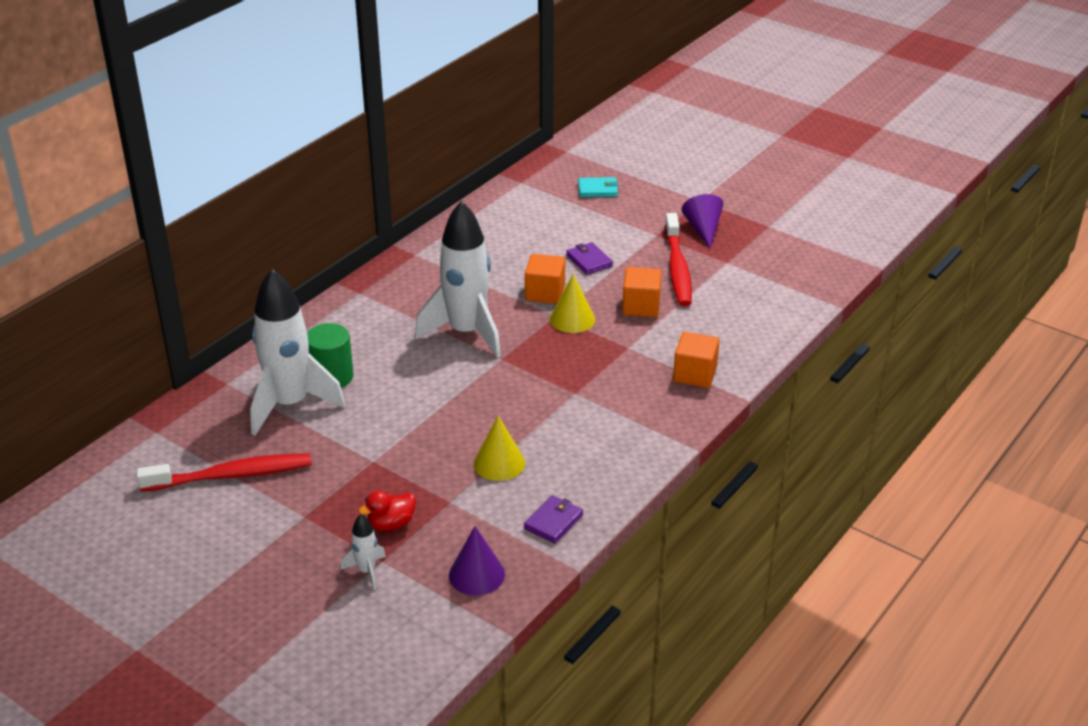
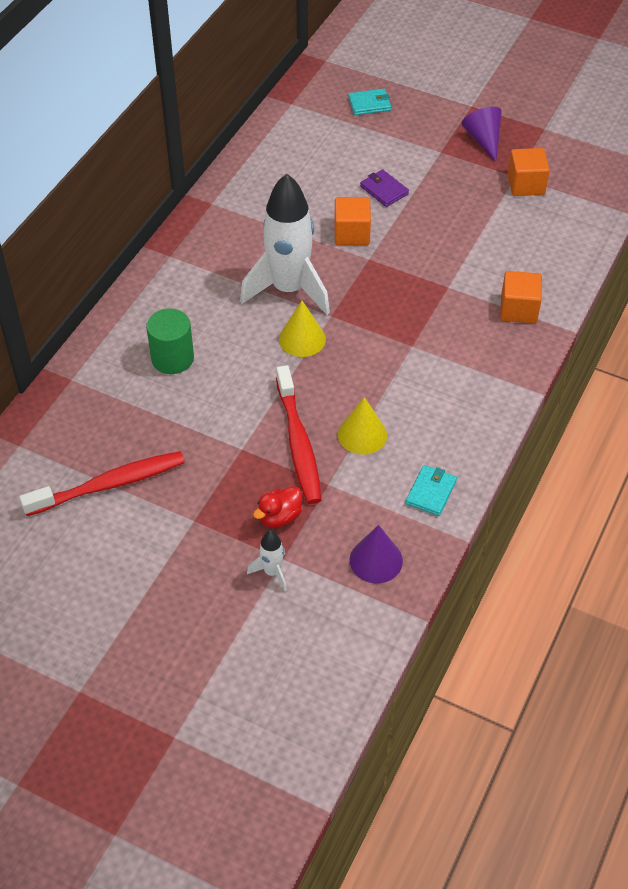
camera: 10 degrees left, 15 degrees up
(290, 404) = (141, 395): white rocket -> none
(553, 521) = (431, 492): purple wallet -> turquoise wallet
(572, 319) = (386, 261): yellow cone -> yellow cone (302, 339)
(641, 306) = (448, 238): orange cube -> orange cube (526, 185)
(677, 268) = (470, 189): red toothbrush -> red toothbrush (298, 443)

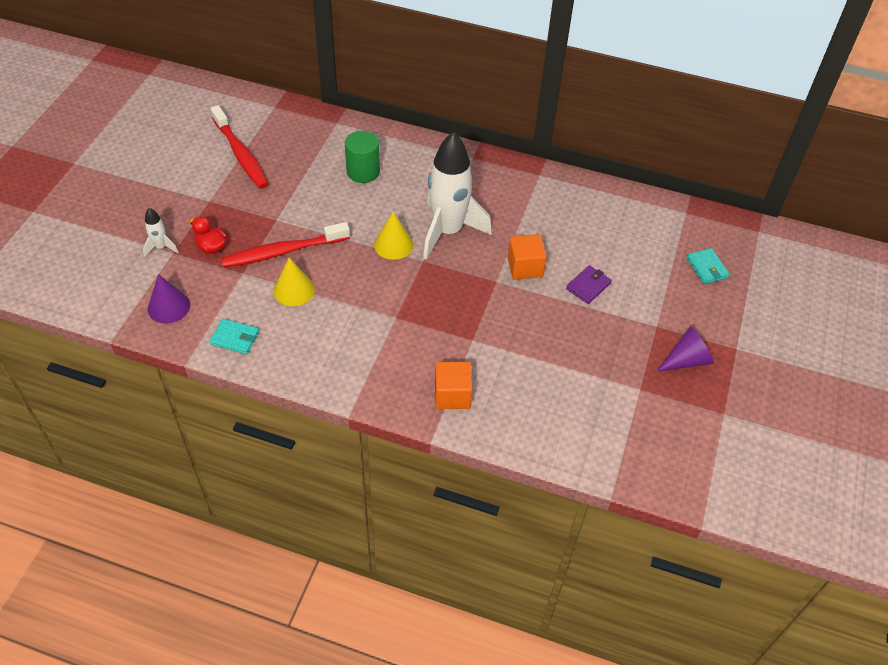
camera: 80 degrees right, 0 degrees up
(526, 185) = (629, 398): orange cube -> none

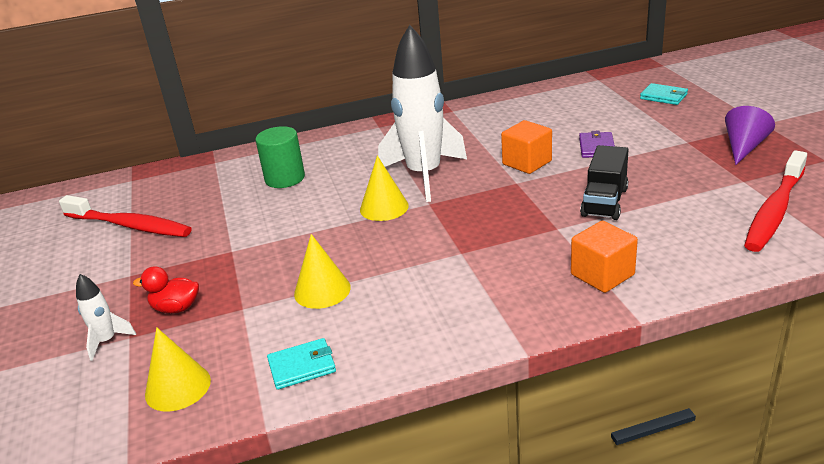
camera: 30 degrees left, 20 degrees down
(168, 306) = (178, 387): purple cone -> yellow cone
(283, 251) = (271, 269): red toothbrush -> red toothbrush (774, 210)
(527, 339) = (604, 202): none -> black truck

